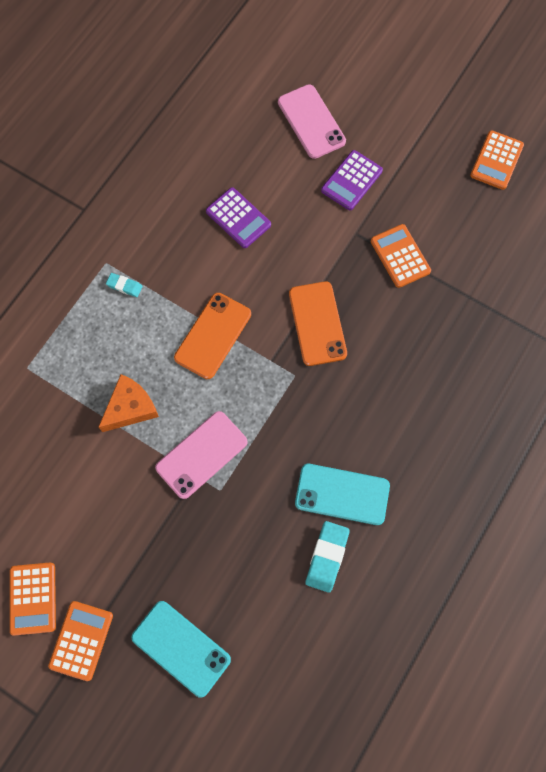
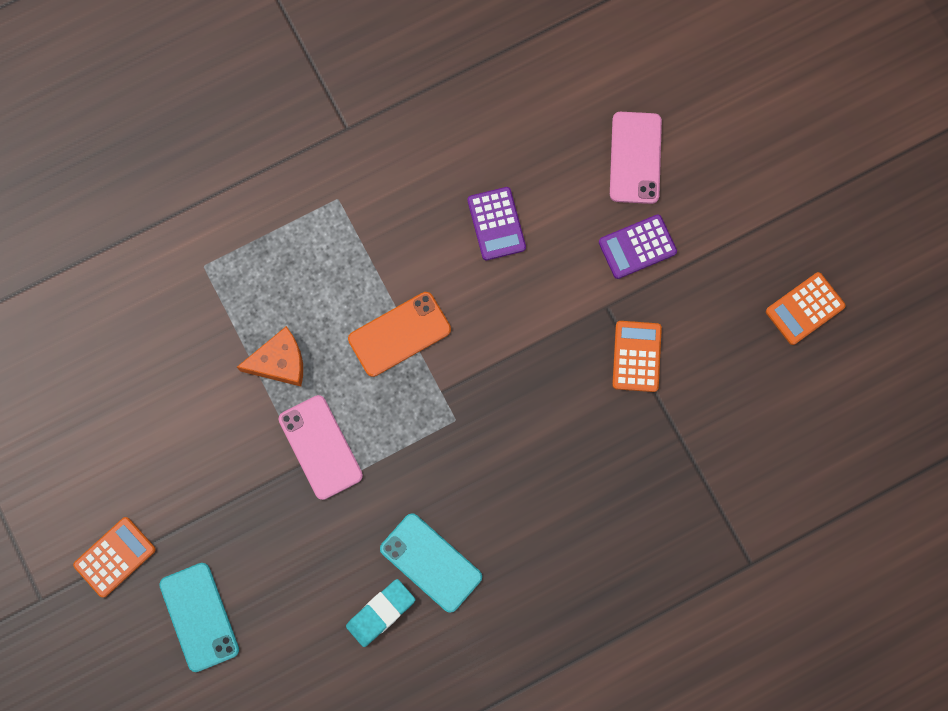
camera: 30 degrees right, 5 degrees up
(33, 598) = (92, 493): orange calculator -> none
(124, 286) = (342, 234): turquoise eraser -> none
(201, 454) = (320, 447): pink phone -> pink phone turned 75 degrees clockwise
(317, 323) = (509, 380): orange phone -> none

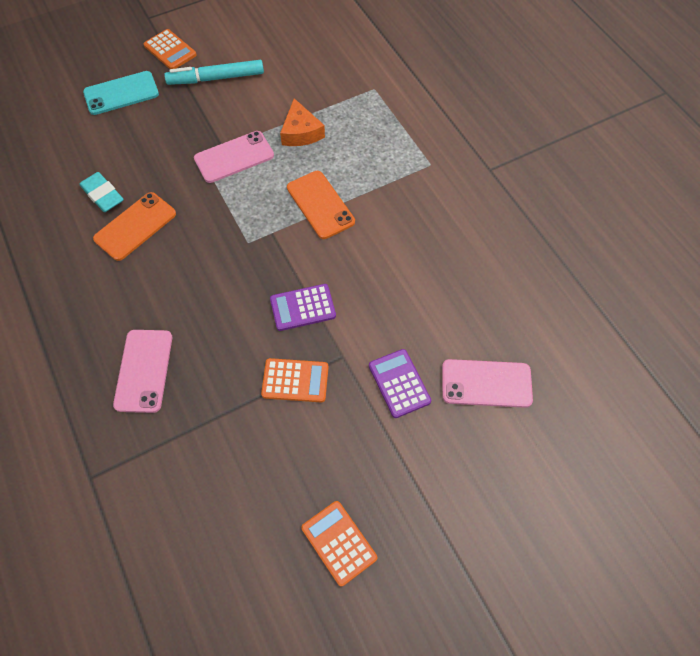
camera: 90 degrees right, 15 degrees down
(175, 484) = (216, 78): none -> turquoise marker
(431, 562) = (135, 226): turquoise phone -> orange phone
(496, 224) = (415, 271): purple calculator -> purple calculator (303, 308)
(628, 524) = (144, 370): none -> pink phone

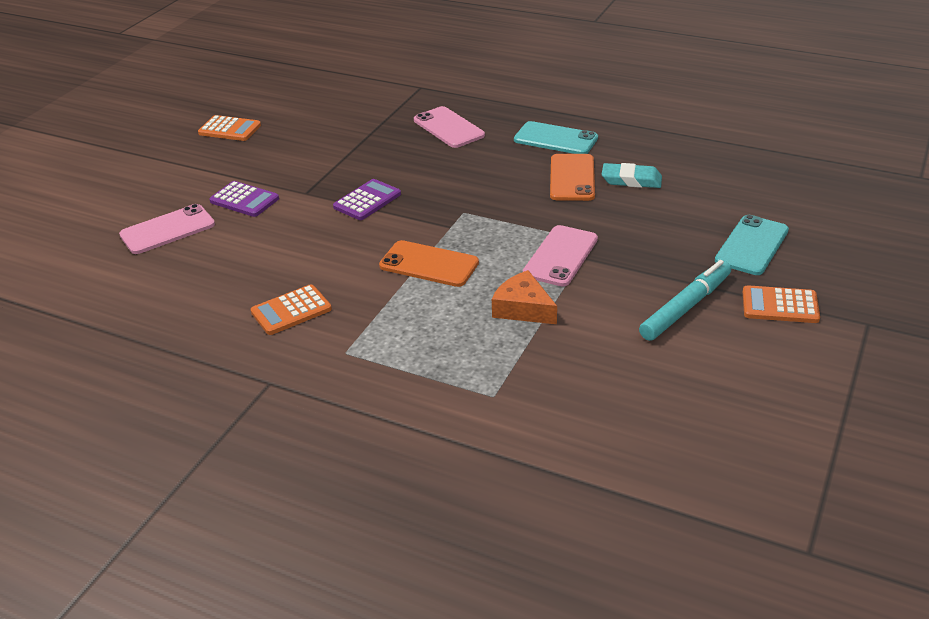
camera: 145 degrees right, 25 degrees down
(86, 284) = (555, 139): none -> turquoise phone
(295, 380) = (330, 168): orange calculator -> orange calculator (291, 311)

